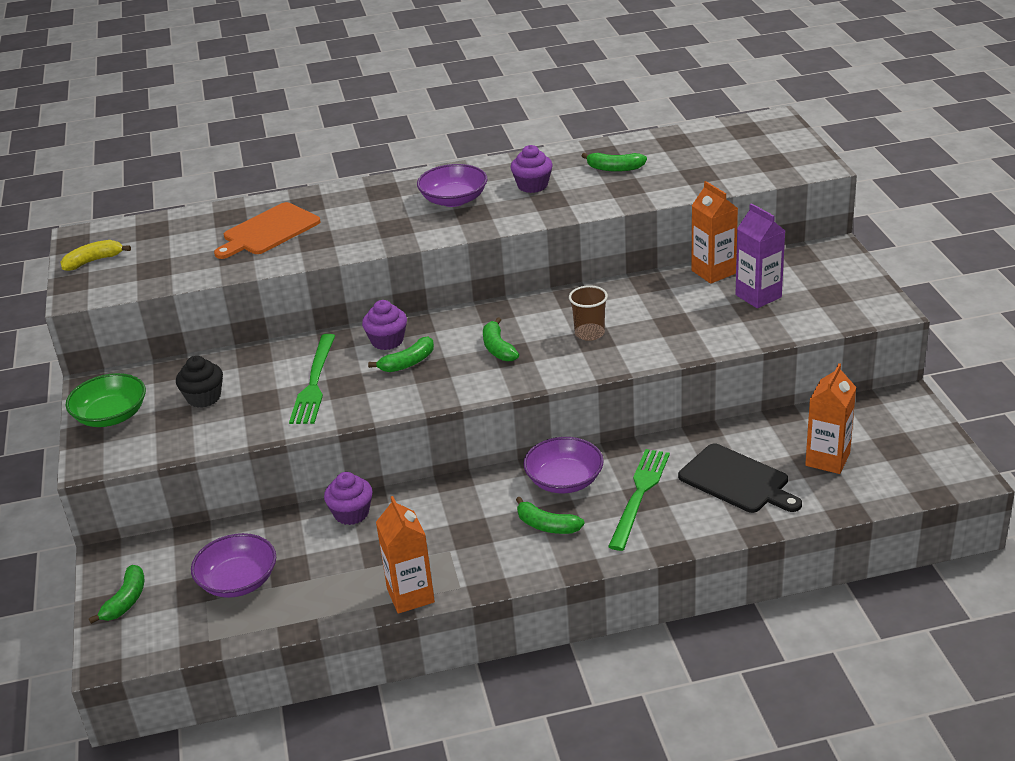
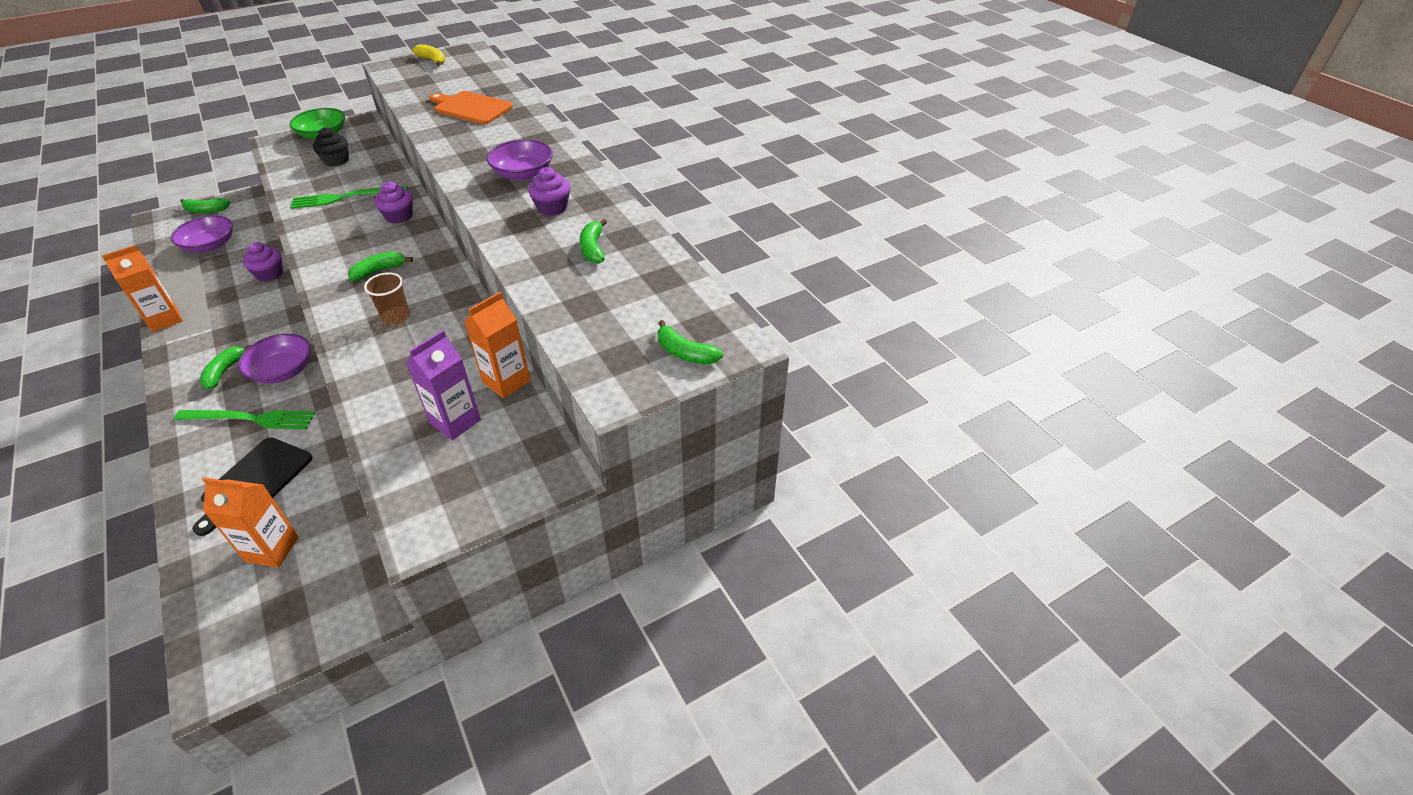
camera: 70 degrees right, 10 degrees up
(408, 363) = (364, 232): green banana -> green banana (685, 353)

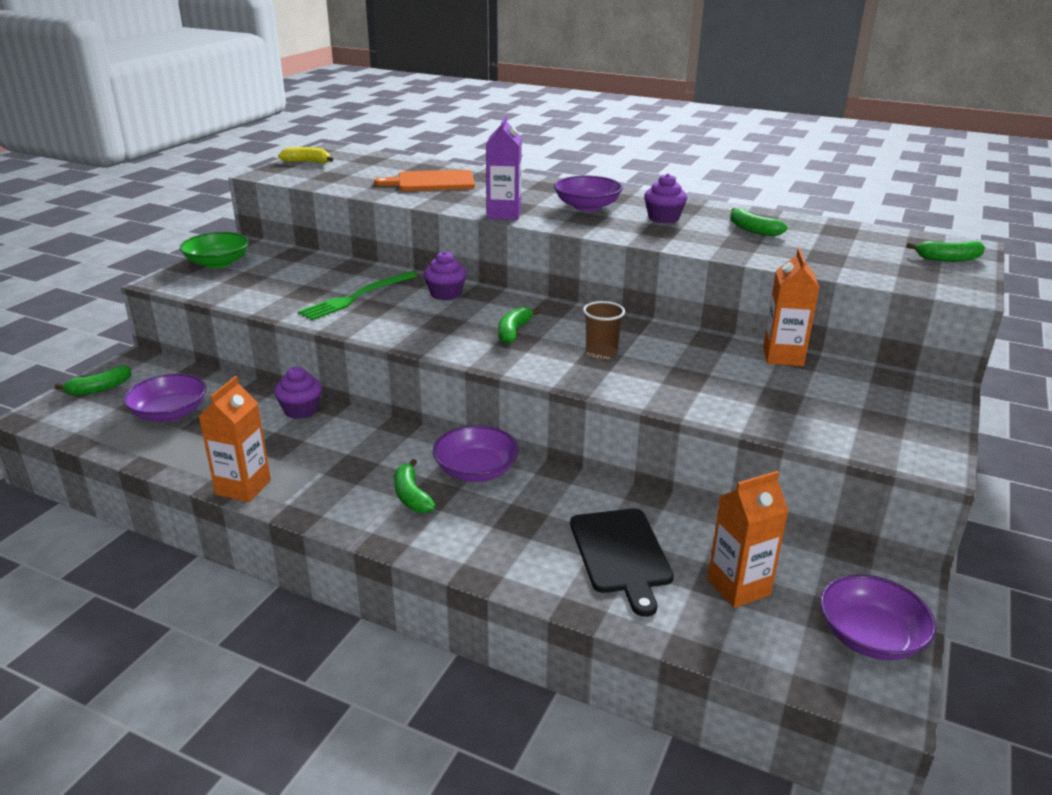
camera: 35 degrees left, 15 degrees down
(250, 419) = (518, 516): green fork -> none
(278, 638) = (870, 636): none -> purple bowl
(336, 160) = (281, 276): black cupcake -> none
(455, 421) = (801, 392): purple carton -> purple carton (504, 214)

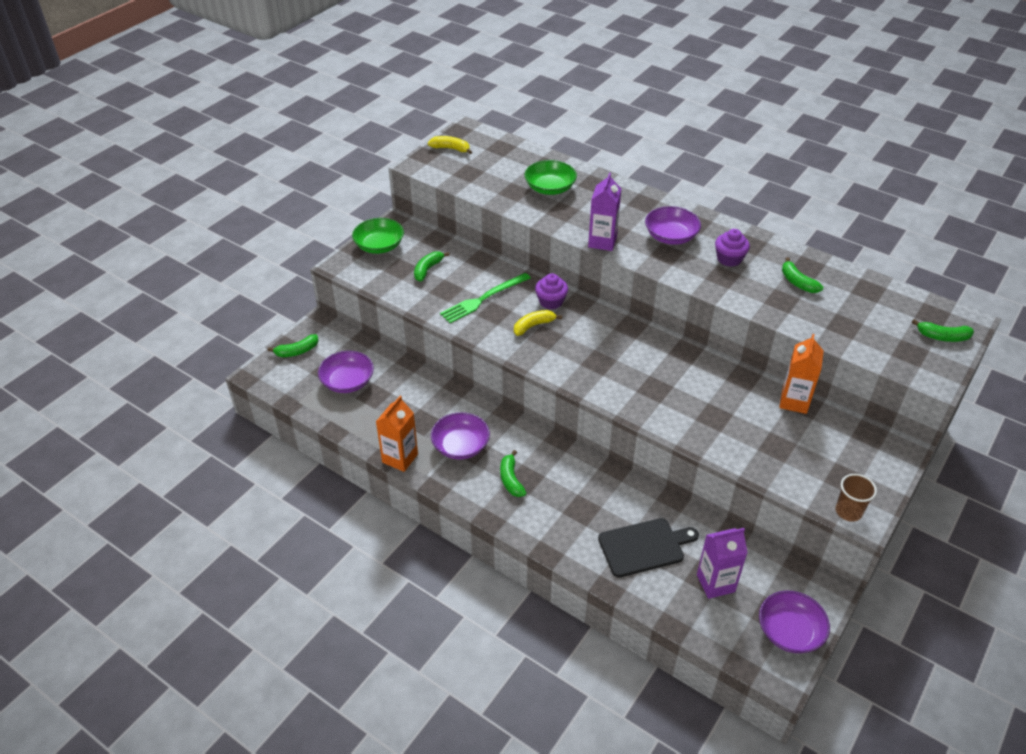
camera: 10 degrees right, 15 degrees up
(301, 410) = (438, 389): purple cupcake -> none
(426, 315) = (533, 326): none -> yellow banana
(432, 182) = (550, 188): orange cutting board -> green bowl
(476, 470) = (557, 461): purple bowl -> purple bowl (460, 446)
(513, 332) = (596, 352): green banana -> green banana (427, 269)
(601, 353) = (658, 383): brown cup -> brown cup (848, 511)
(621, 554) = (644, 546): black cutting board -> black cutting board turned 105 degrees counterclockwise
(738, 587) = (715, 583): orange carton -> purple carton

